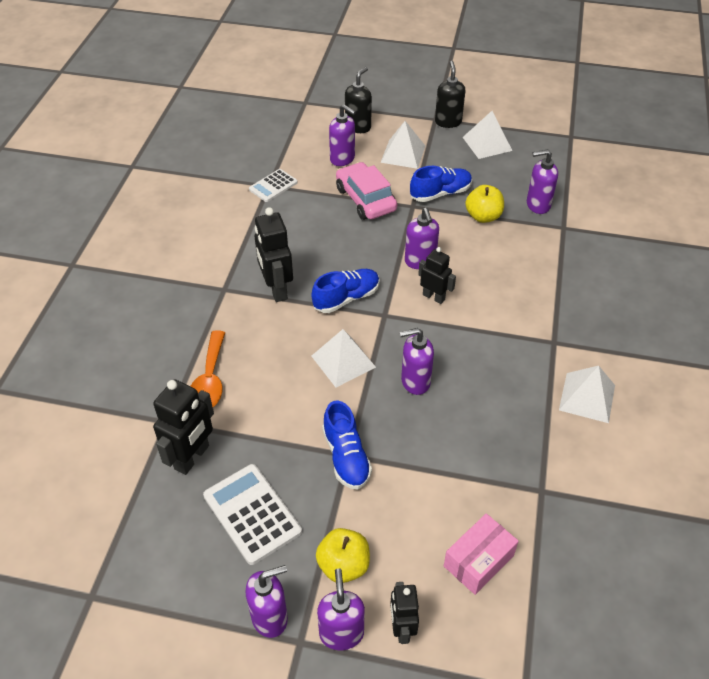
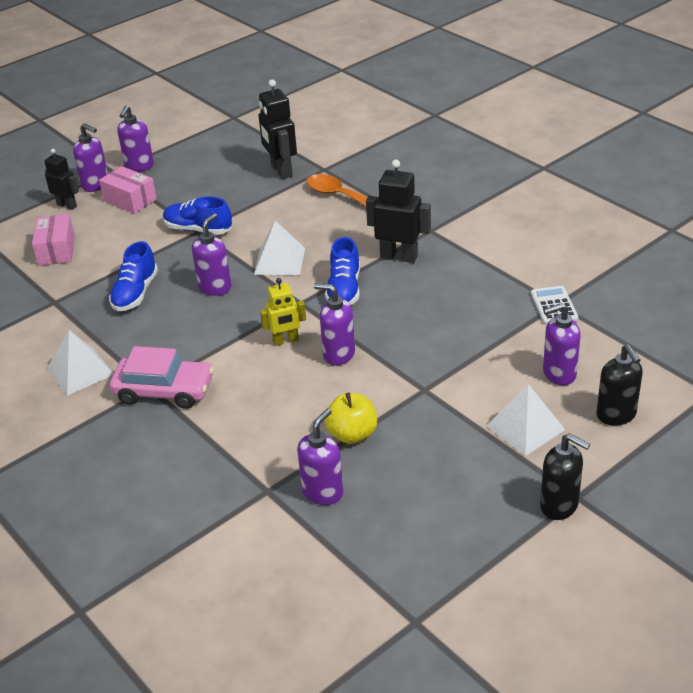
camera: 130 degrees right, 10 degrees down
(252, 514) = (209, 180): white calculator -> none
(343, 565) = (130, 200): yellow apple -> pink box
(365, 199) = (469, 360): pink car -> pink car (164, 391)
(434, 297) = (286, 341): black robot -> yellow robot
(440, 193) = (423, 421): blue shoe -> blue shoe (135, 293)
(487, 143) = (478, 517): white pyramid -> none

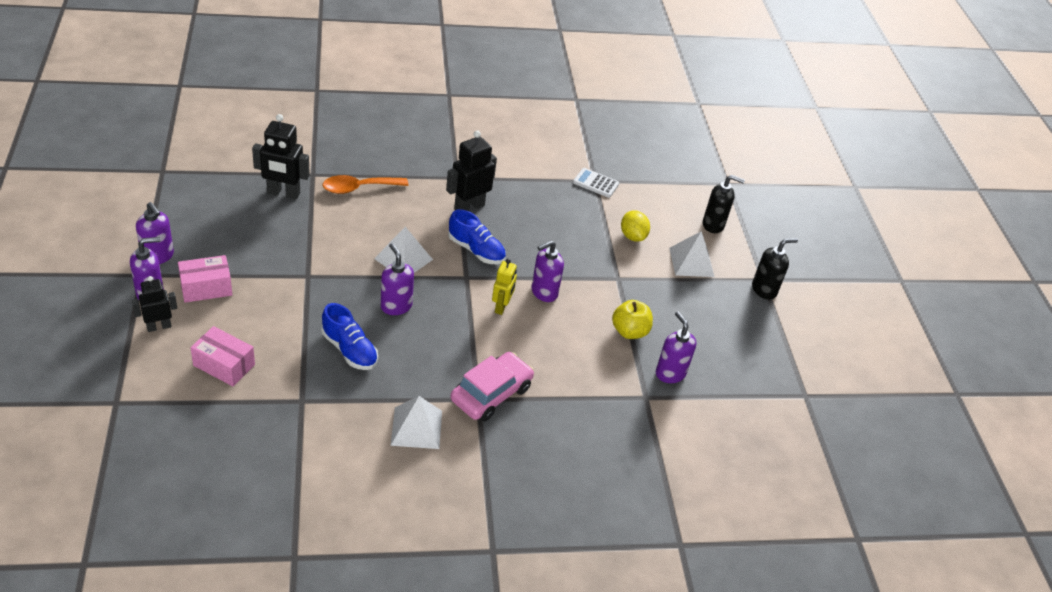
camera: 65 degrees left, 5 degrees up
(198, 229) = (305, 275): blue shoe -> none
(506, 368) = (632, 236): none -> yellow lemon
(558, 374) = (658, 221): purple soap dispenser -> none

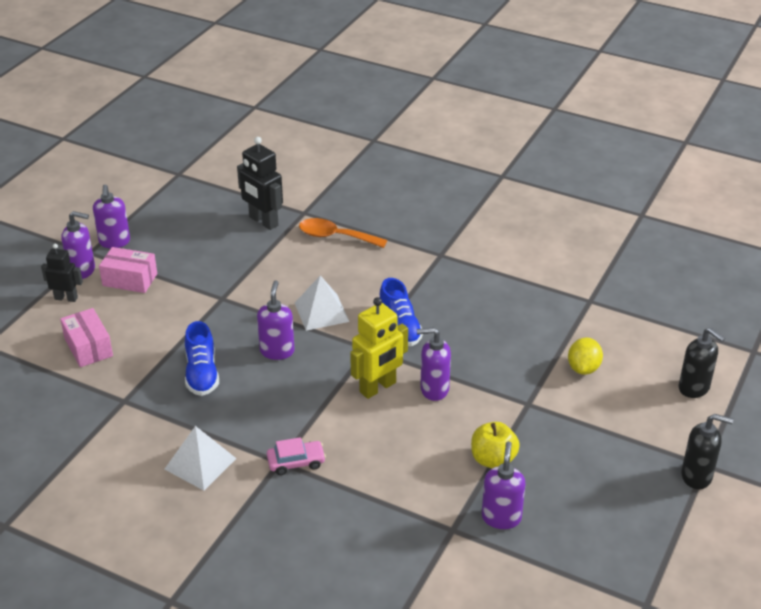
camera: 40 degrees right, 5 degrees down
(469, 207) = (428, 285): black robot -> none
(491, 394) = (296, 462): pink car -> pink car, size x0.59
(501, 307) = (378, 387): yellow robot -> yellow robot, size x1.56
(596, 183) = (588, 303): white calculator -> none
(691, 262) = (630, 417): white pyramid -> none

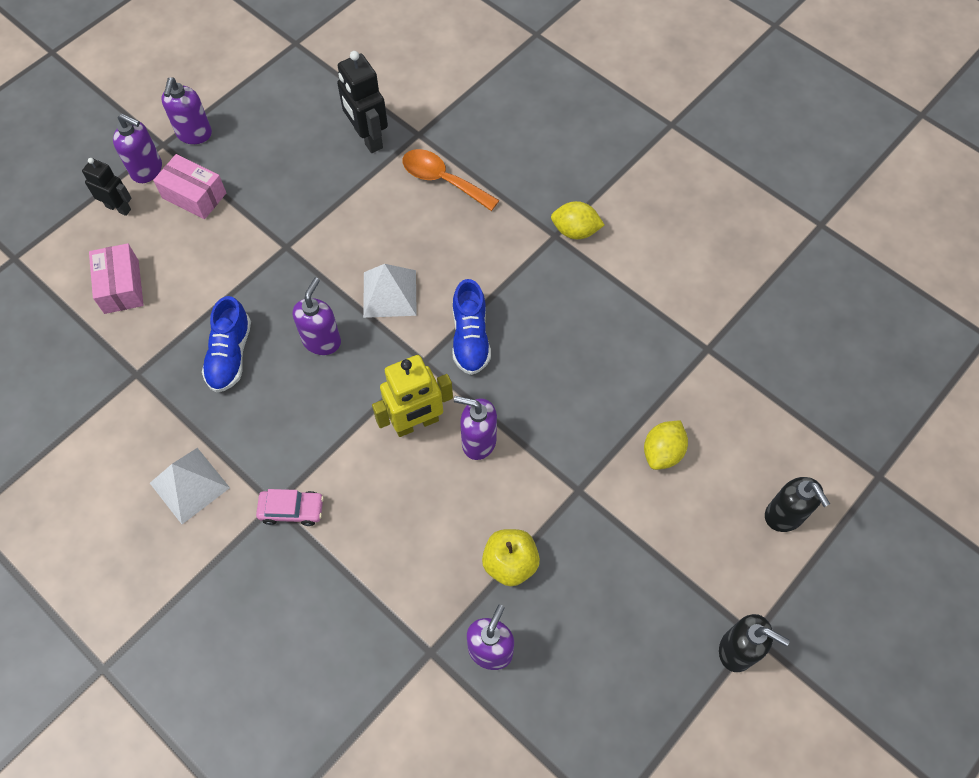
camera: 15 degrees right, 25 degrees up
(455, 249) = (575, 231): none -> yellow lemon

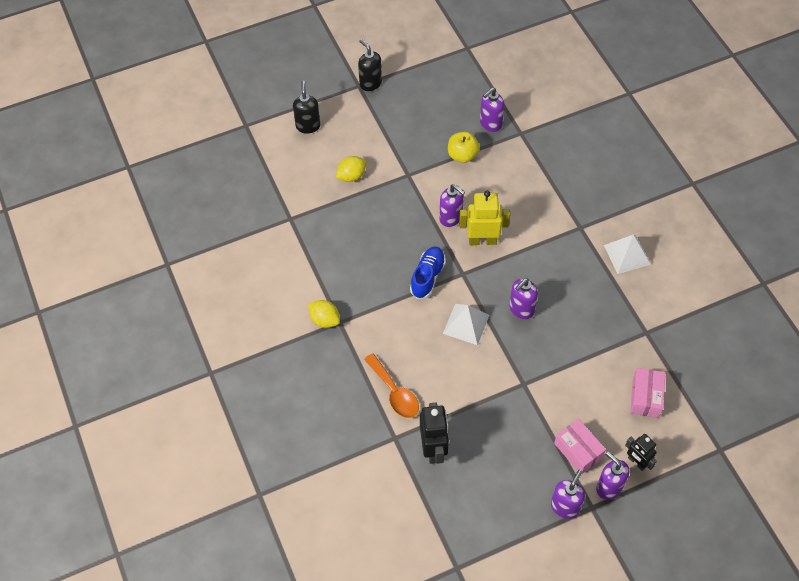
camera: 155 degrees left, 5 degrees down
(230, 355) = (583, 322): blue shoe -> none
(292, 510) = (571, 221): pink car -> none

